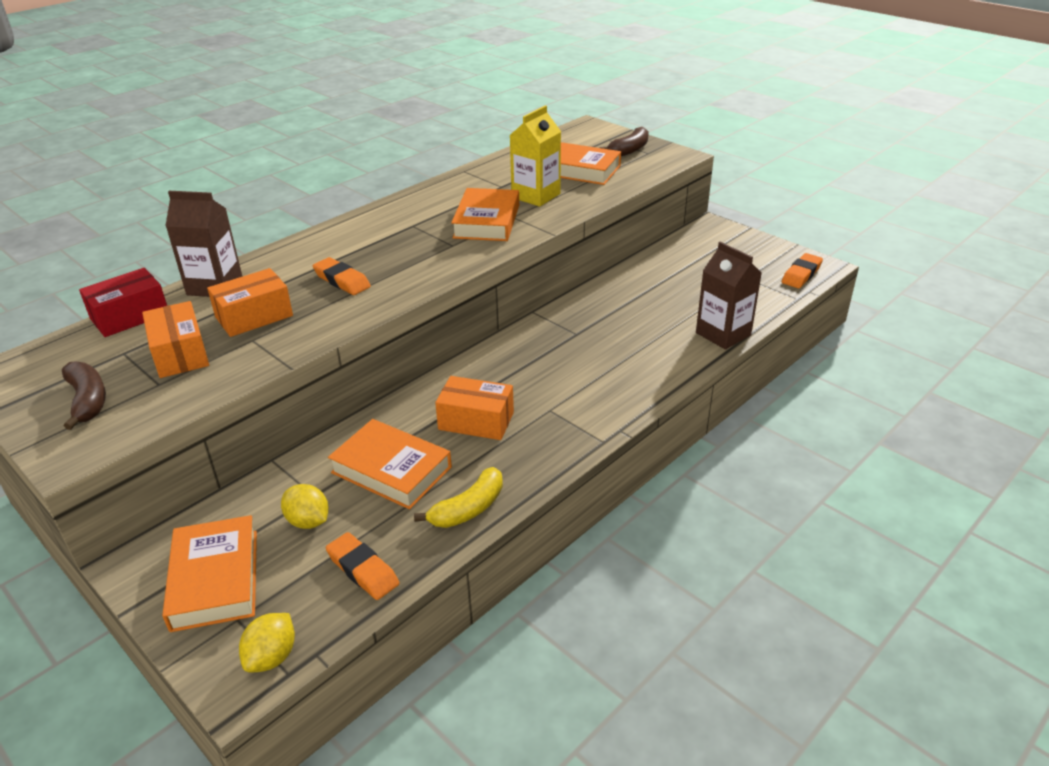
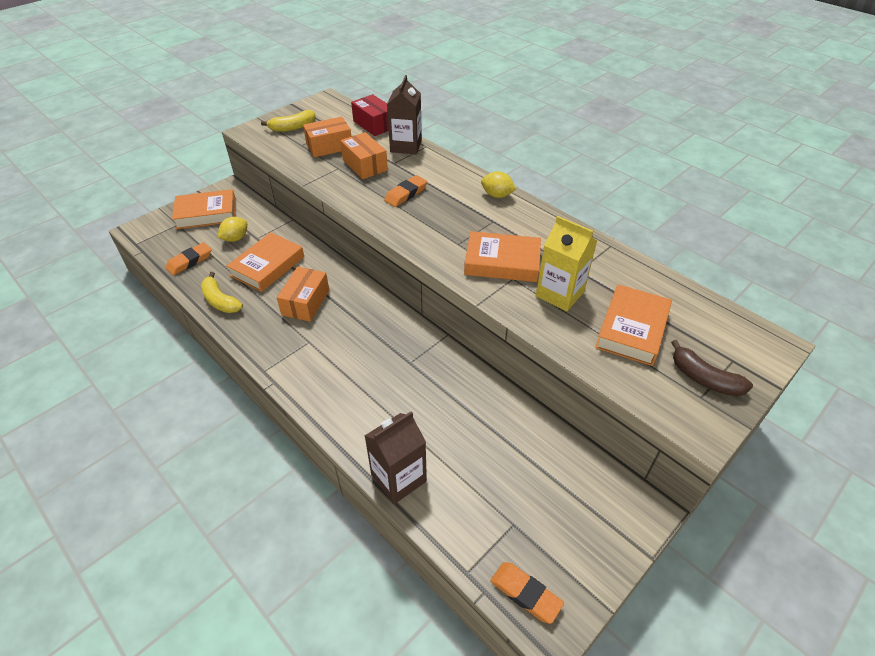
camera: 90 degrees right, 10 degrees up
(88, 401) = (292, 127): brown banana -> yellow banana
(272, 657) = (148, 238): yellow lemon -> yellow lemon (497, 195)

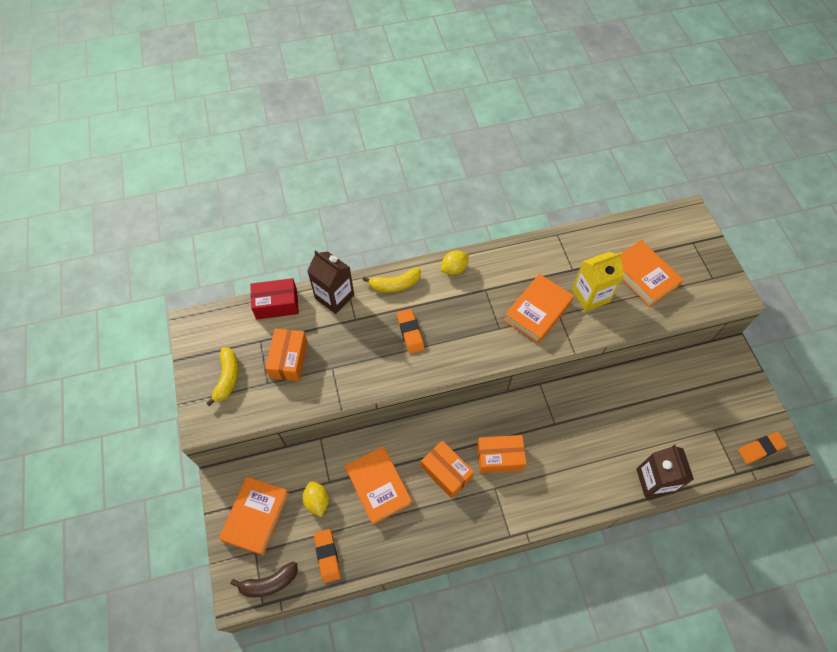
camera: 60 degrees left, 15 degrees up
(220, 301) = (403, 544): yellow banana -> yellow banana (395, 285)
(365, 165) = (343, 343): orange box -> orange box (499, 457)
(704, 378) = (700, 267): brown banana -> brown banana (269, 583)

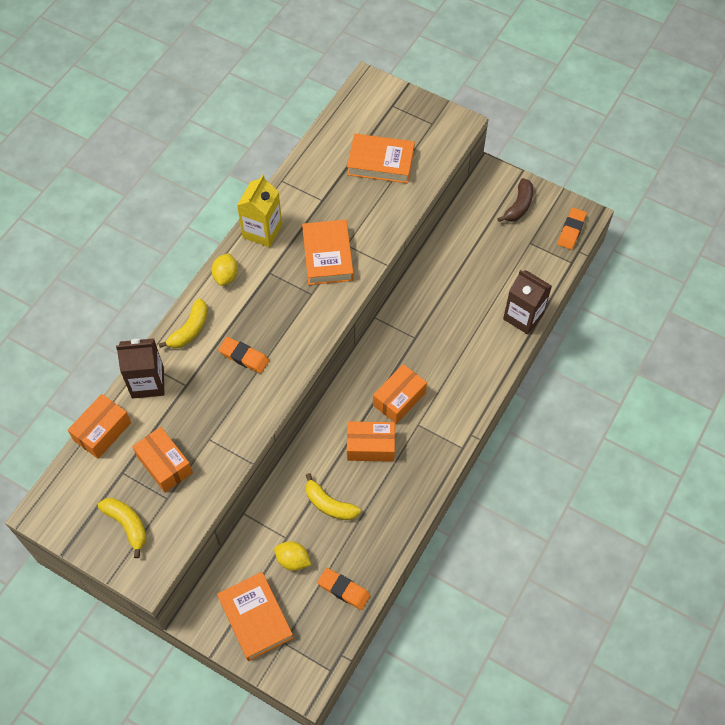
camera: 45 degrees left, 0 degrees up
(269, 583) = (320, 651): brown banana -> brown banana (518, 206)
(276, 304) = (102, 431): red box -> orange box
(378, 486) = (329, 504): orange book -> yellow banana
(590, 295) = (356, 210): yellow carton -> yellow carton (262, 231)

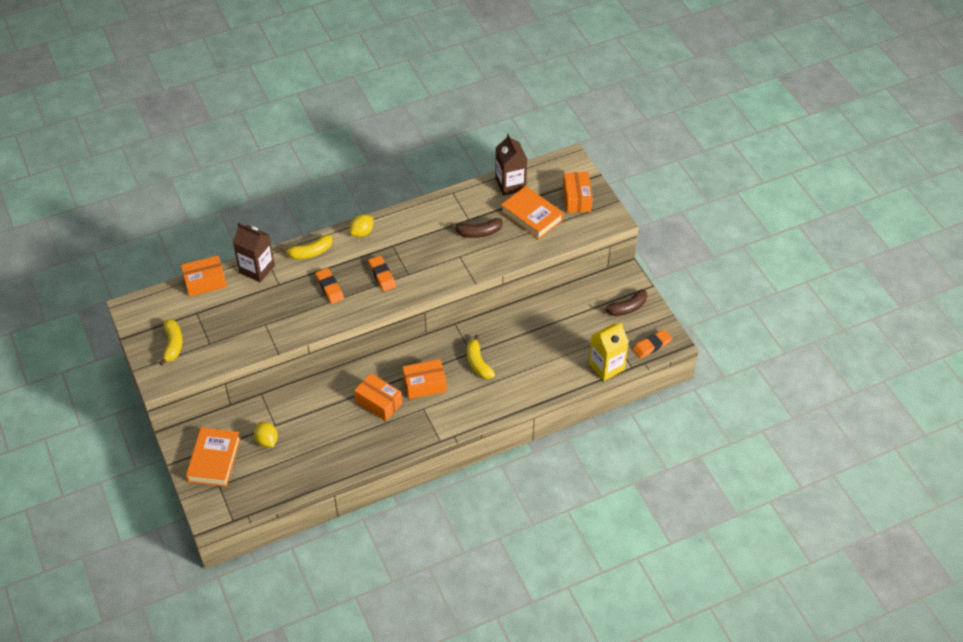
camera: 35 degrees right, 10 degrees down
(164, 464) = (225, 323): orange box -> orange box (577, 199)
(262, 231) = (411, 217): yellow carton -> yellow carton (606, 366)
(328, 255) = (440, 256): orange book -> none
(329, 504) = (320, 422): yellow banana -> yellow banana (478, 363)
(344, 208) = (479, 232): none -> brown banana
(344, 590) = (283, 478): orange eraser -> orange eraser (382, 275)
(523, 316) = (561, 382): brown carton -> brown carton (510, 184)

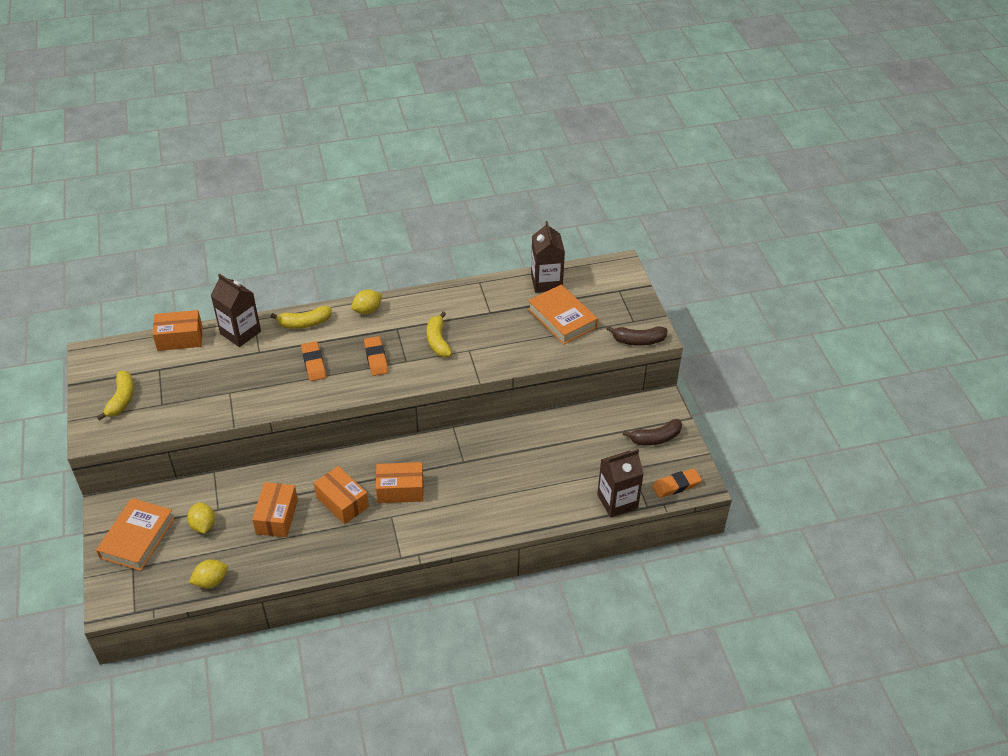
camera: 10 degrees right, 5 degrees down
(288, 485) = (211, 581): none -> yellow lemon
(478, 363) = (468, 474): yellow banana -> yellow banana (438, 341)
(479, 232) = (497, 328): brown banana -> brown banana (638, 340)
(577, 199) = (618, 307): orange box -> orange box (277, 517)
(606, 366) = (617, 501): yellow carton -> brown carton

